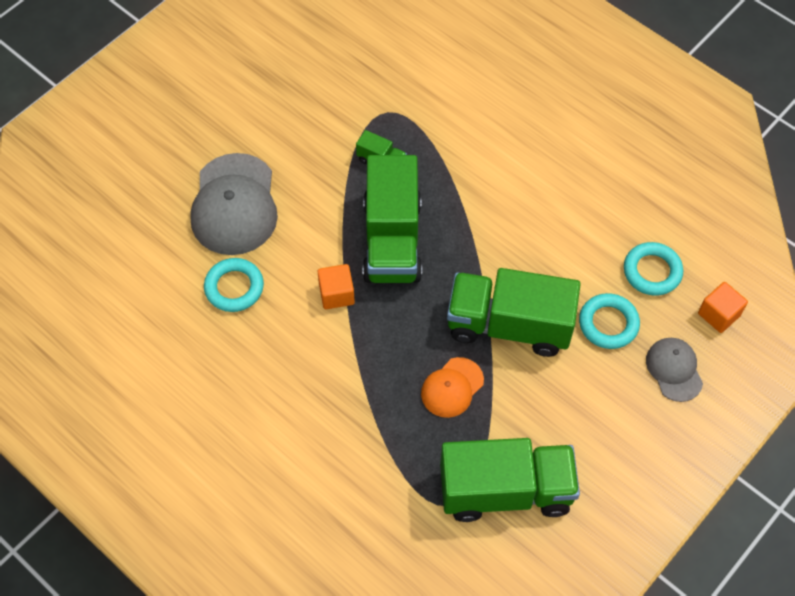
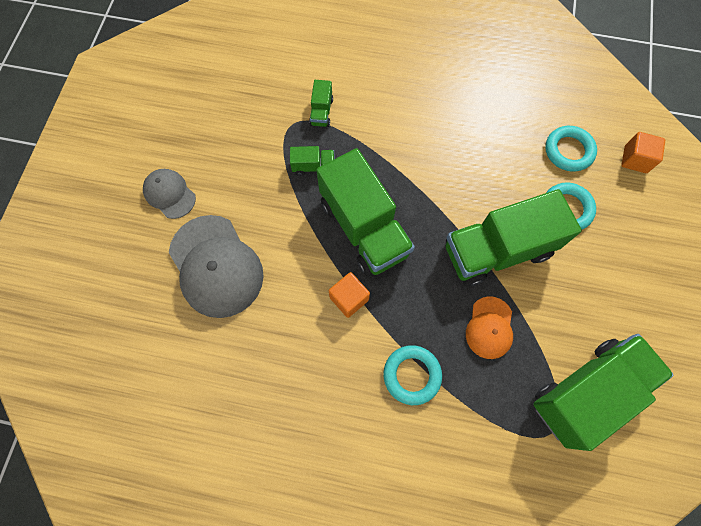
camera: 30 degrees left, 10 degrees up
(234, 287) = (261, 340): turquoise ring -> turquoise ring (412, 375)
(423, 114) = (321, 112): none -> green truck
(674, 370) = (635, 220): grey cap -> grey cap (169, 194)

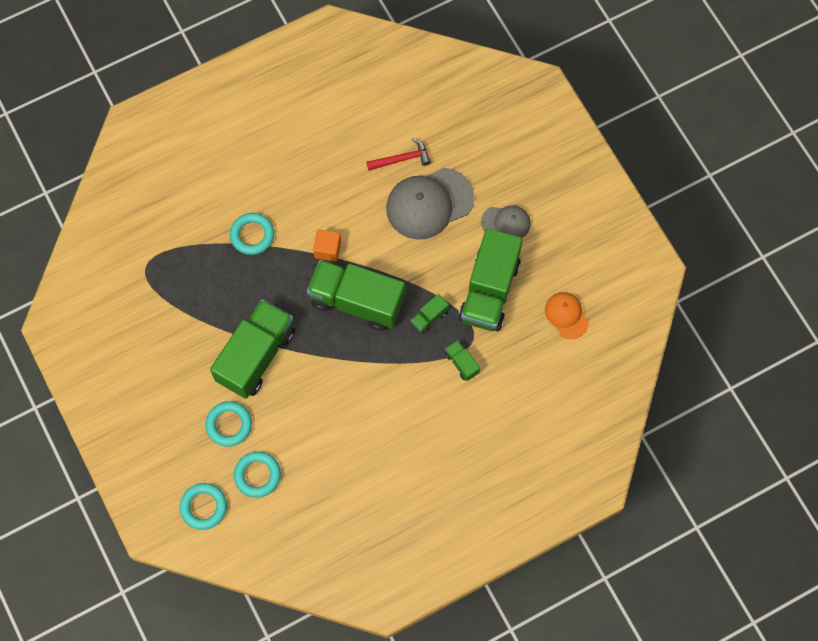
camera: 140 degrees right, 0 degrees up
(197, 333) = (402, 159): none -> red hammer
(216, 266) = (429, 203): grey cap -> grey cap turned 45 degrees counterclockwise
(489, 328) = (225, 300): orange cap -> orange cap (566, 315)
(586, 392) = (139, 306): green truck -> green truck (489, 291)
(635, 159) = (203, 507): orange cube -> turquoise ring

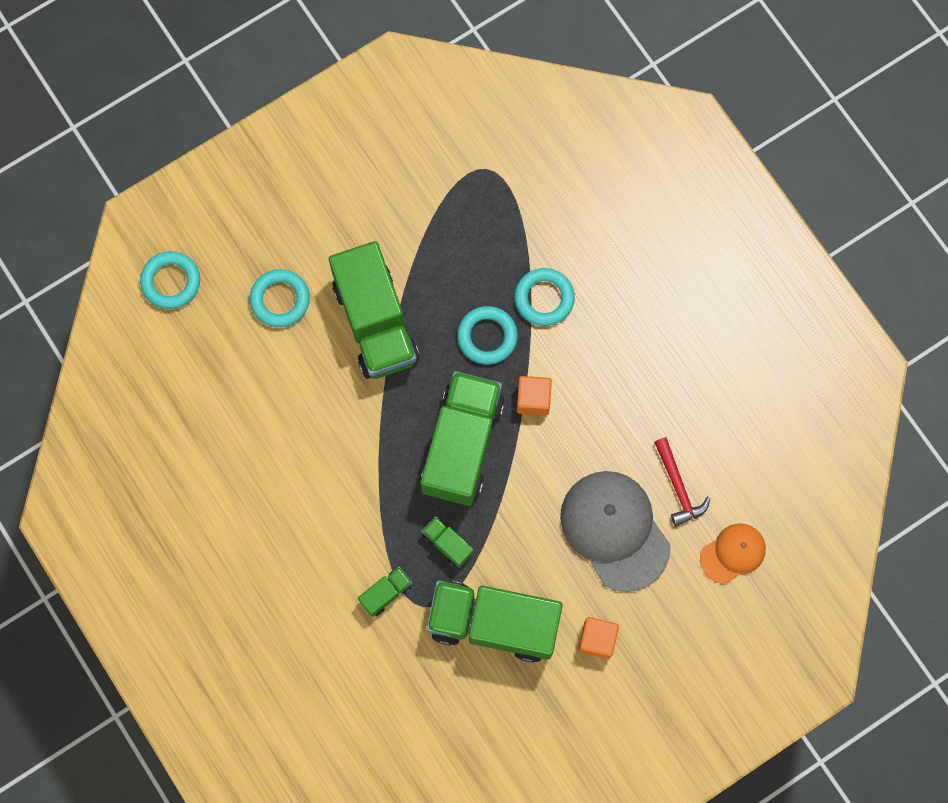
camera: 85 degrees right, 5 degrees up
(256, 356) = (375, 322): green truck -> green truck turned 45 degrees clockwise
(257, 475) = (216, 343): turquoise ring -> turquoise ring (487, 337)
(506, 223) = (597, 639): grey cap -> orange cube
(566, 315) = (467, 733): orange cap -> orange cap (733, 553)

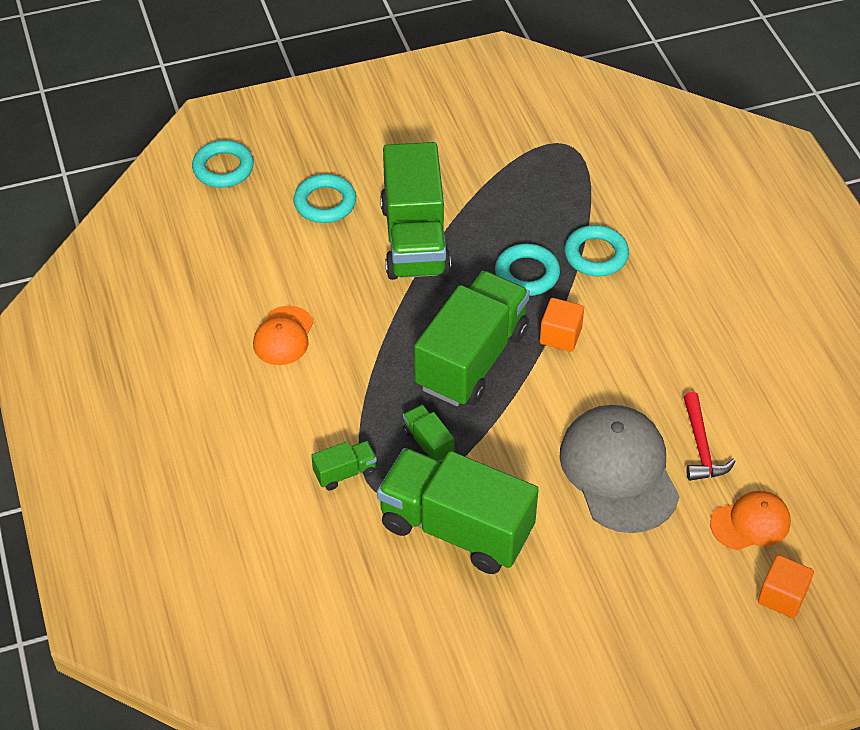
camera: 15 degrees right, 25 degrees down
(289, 463) = (283, 336): none -> orange cap
(597, 639) = (571, 571): orange cube -> orange cube (782, 596)

